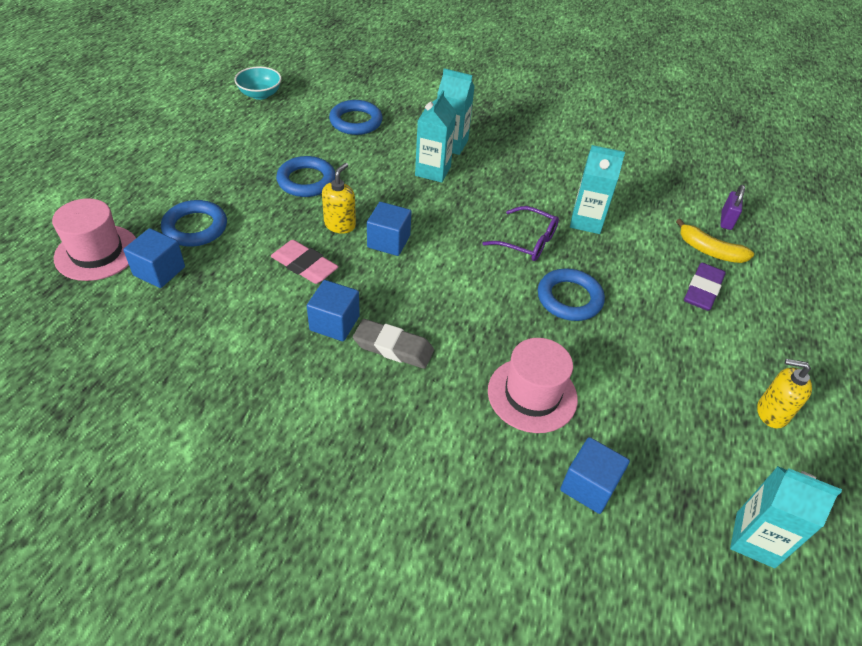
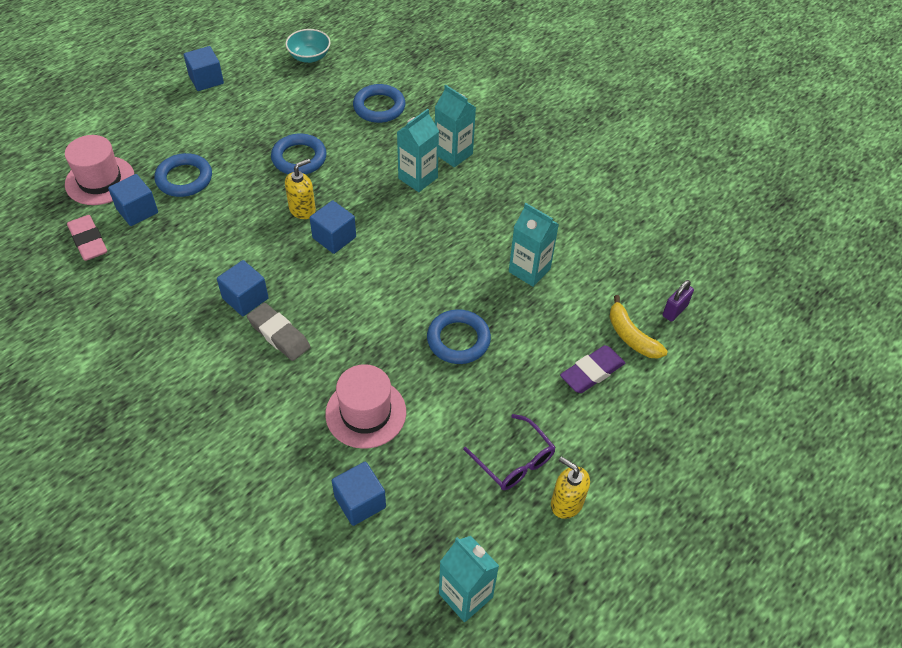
camera: 25 degrees right, 5 degrees up
(164, 134) = (206, 80): none -> blue cube
(304, 266) = (251, 239): pink eraser -> pink eraser (88, 241)
(527, 241) = (458, 274): purple glasses -> purple glasses (514, 461)

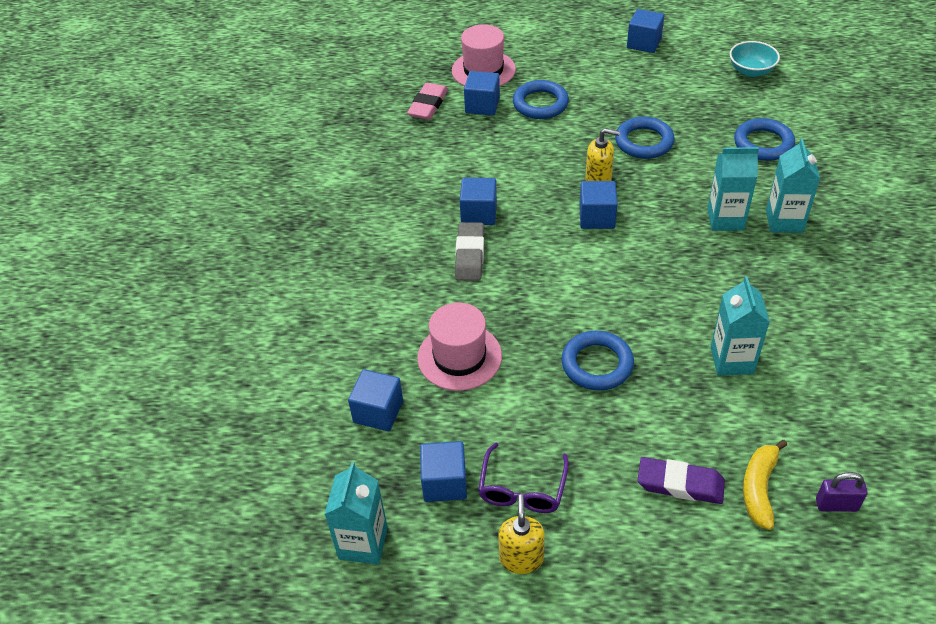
camera: 55 degrees right, 5 degrees down
(464, 504) = (444, 483): none -> blue cube

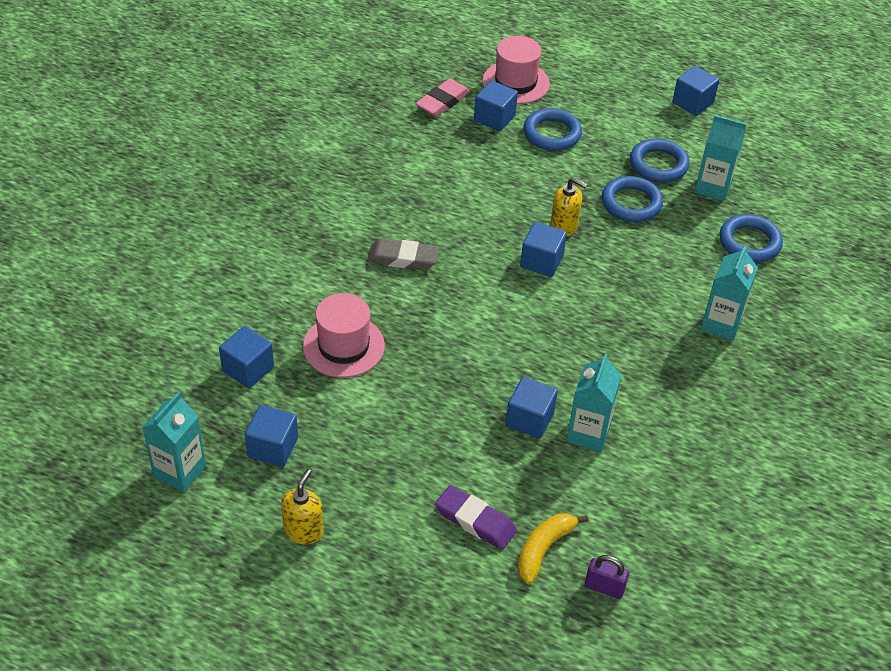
camera: 15 degrees right, 0 degrees up
(470, 255) = (403, 258): grey eraser -> grey eraser turned 75 degrees clockwise
(479, 213) = (432, 222): blue cube -> blue cube (529, 419)
(522, 489) = (336, 476): purple glasses -> none
(597, 364) = (462, 394): blue ring -> blue ring (658, 165)
(725, 219) = (664, 303): turquoise carton -> turquoise carton (713, 187)
(751, 71) = (785, 165): turquoise bowl -> none

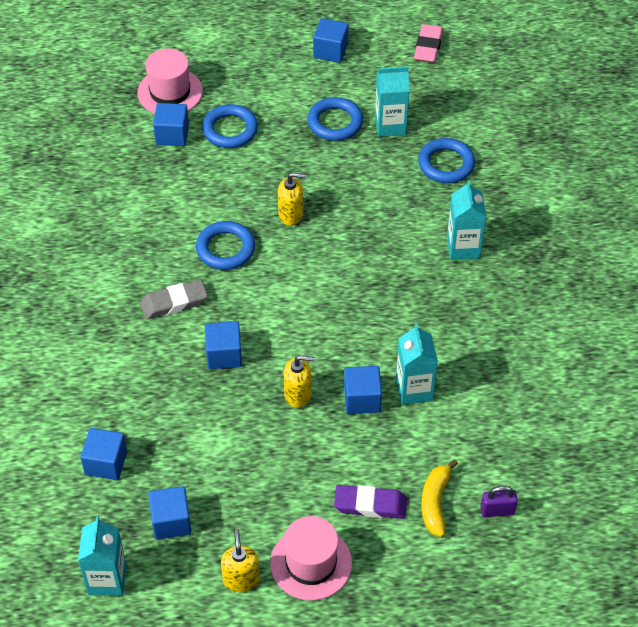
camera: 25 degrees left, 5 degrees up
(343, 346) = (173, 405): pink hat -> pink hat (311, 563)
(443, 102) = (117, 137): pink eraser -> pink eraser (428, 47)
(468, 388) = (298, 394): none -> yellow soap dispenser
(541, 261) = (291, 254): blue cube -> blue cube (224, 354)
(631, 203) = (333, 168): blue ring -> blue ring (225, 249)

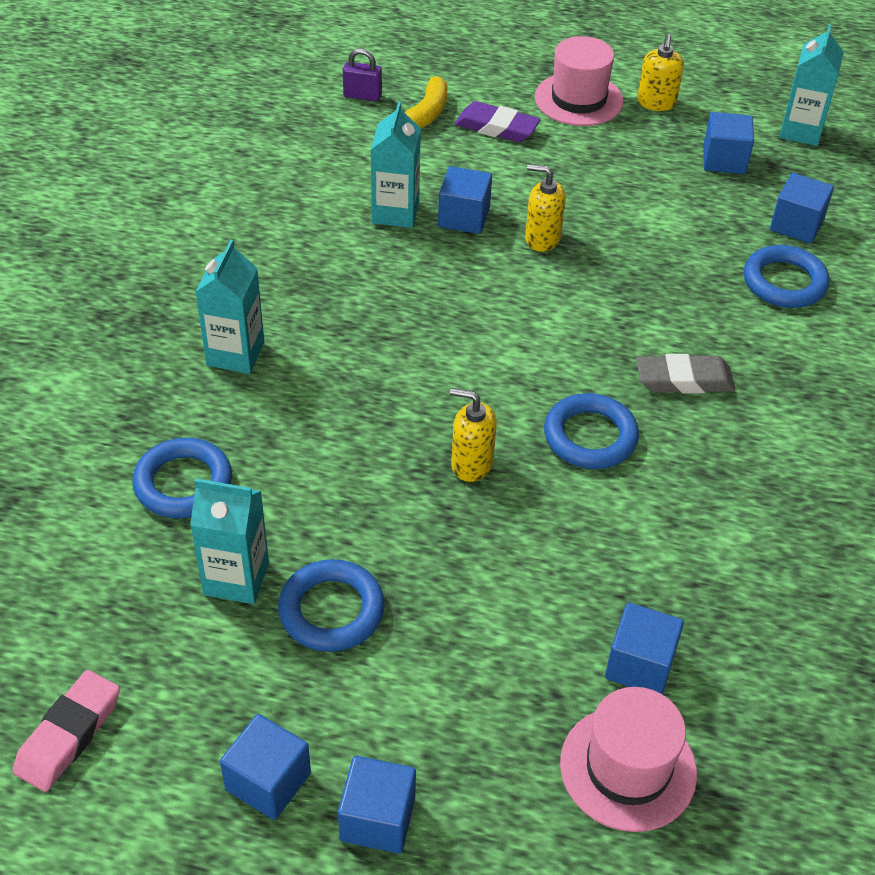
camera: 165 degrees left, 5 degrees down
(224, 354) = (626, 301): blue cube -> blue cube (377, 819)
(230, 130) = (528, 647): blue ring -> blue ring (784, 282)

